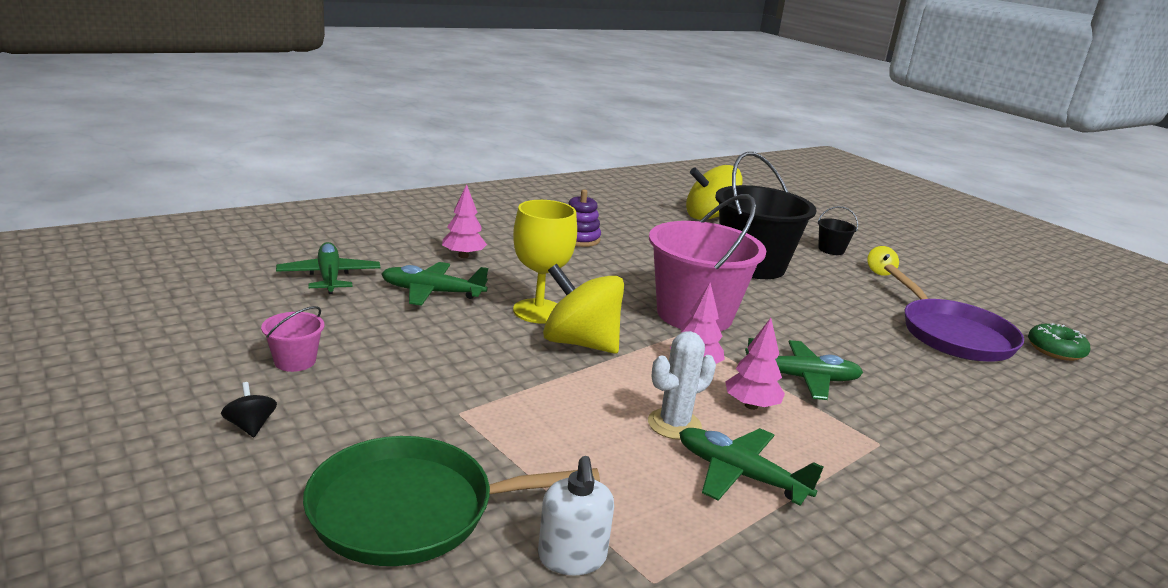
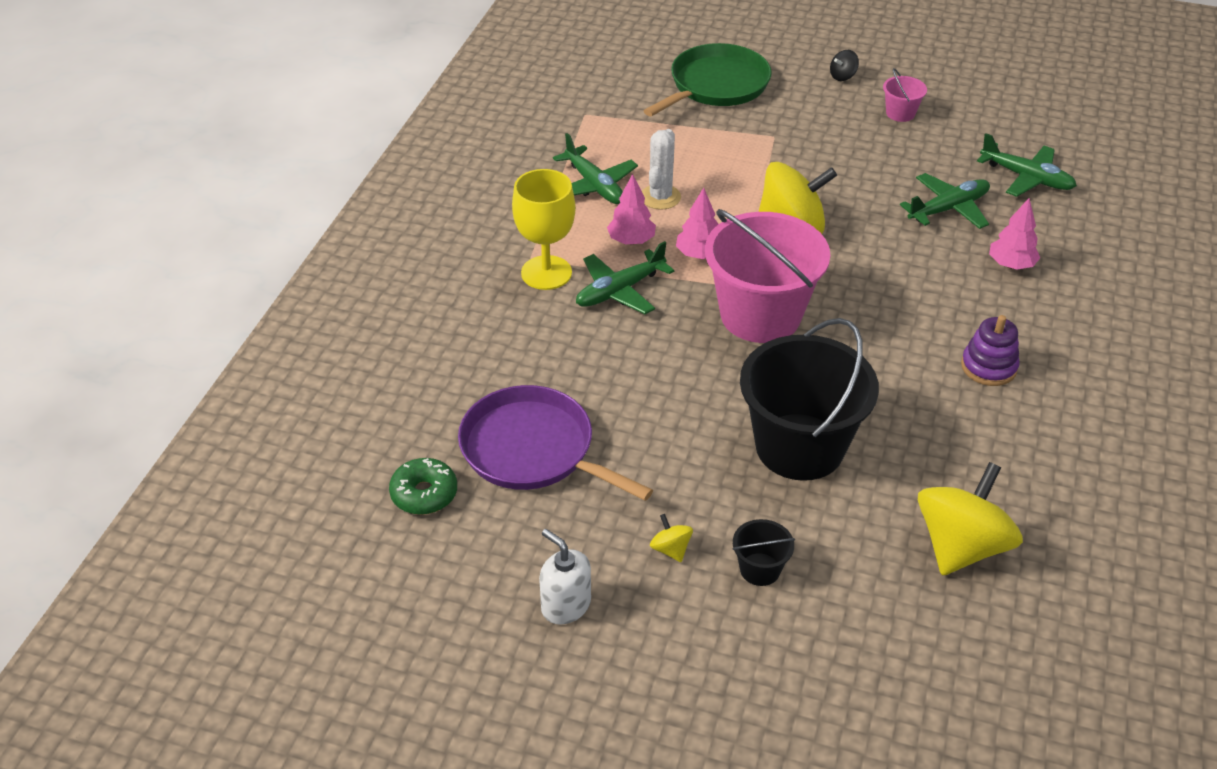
camera: 145 degrees right, 20 degrees up
(250, 426) = (842, 76): black spinning top -> black spinning top turned 120 degrees clockwise
(538, 311) = (860, 239): yellow goblet -> yellow goblet (546, 273)
(572, 558) = (628, 104): white soap dispenser -> white soap dispenser (565, 605)
(740, 475) = (594, 185): green plane -> green plane turned 60 degrees clockwise

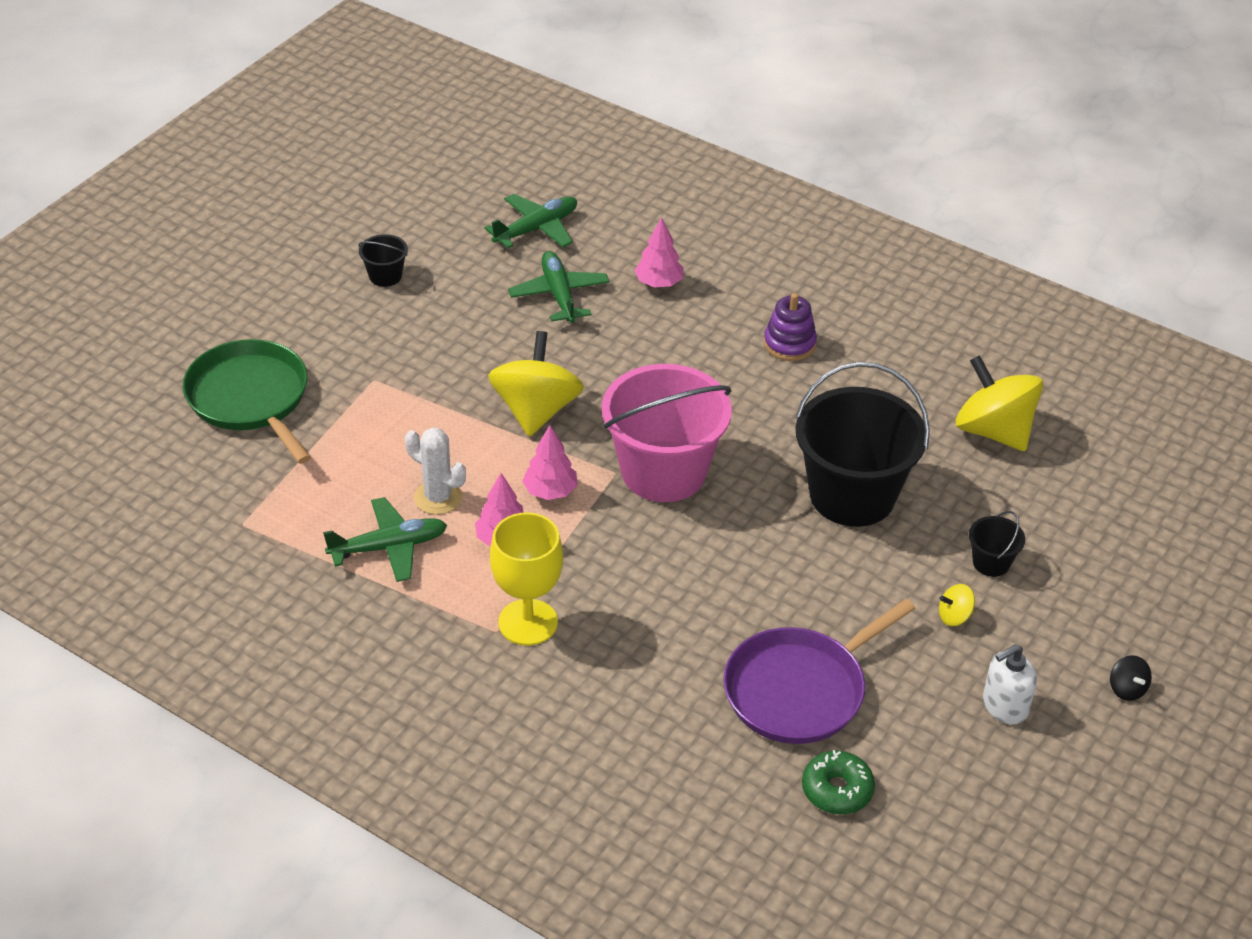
camera: 75 degrees left, 0 degrees up
(620, 291) = (583, 568): green plane -> none
(842, 76) = (293, 296): black spinning top -> black spinning top (1127, 689)
(900, 113) = (385, 276): pink bucket -> black bucket

